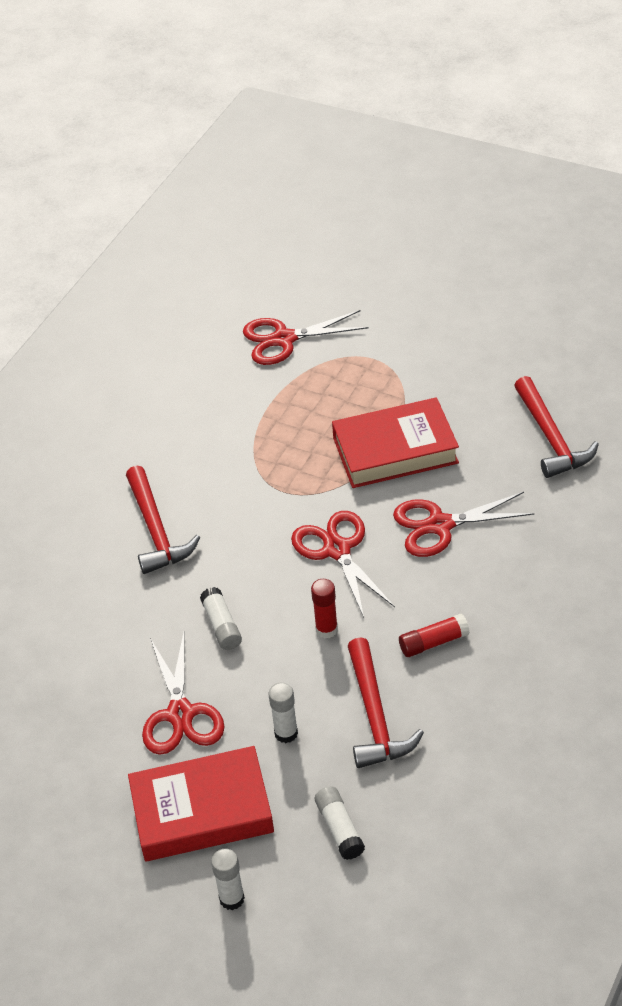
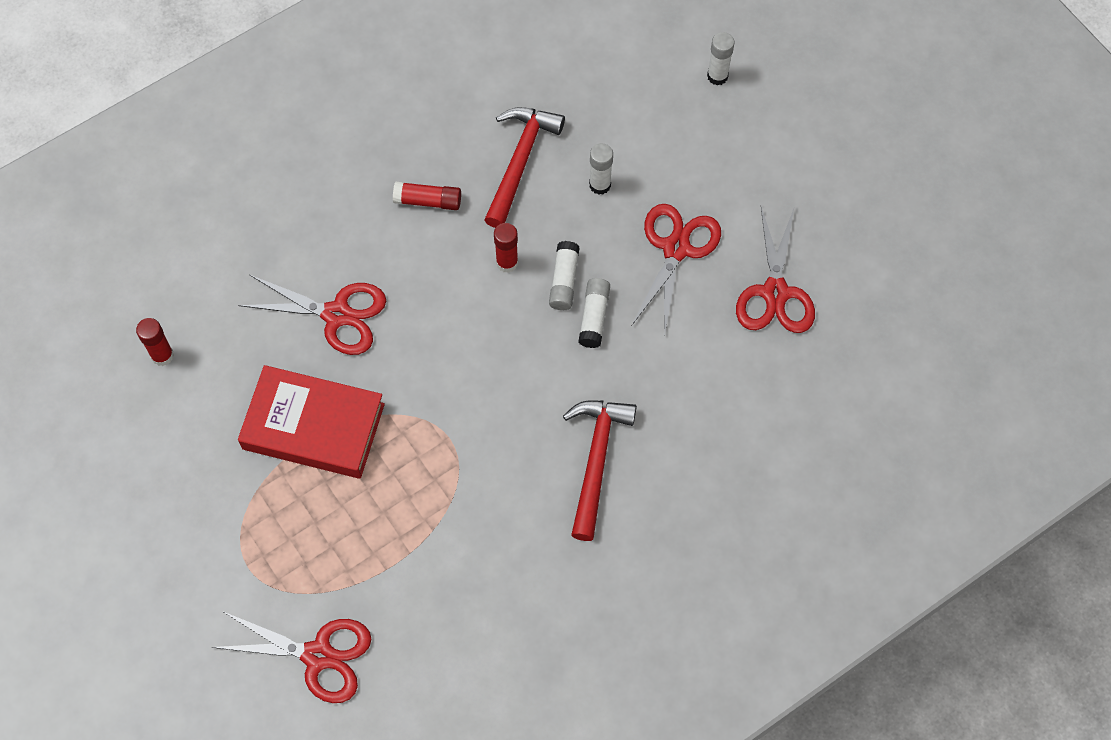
camera: 155 degrees left, 20 degrees up
(202, 811) = (703, 155): red book -> none
(337, 549) = (444, 341): red scissors -> red scissors (775, 293)
(339, 828) = (606, 86): white glue stick -> white glue stick (564, 281)
(551, 437) = (162, 355): red hammer -> red glue stick

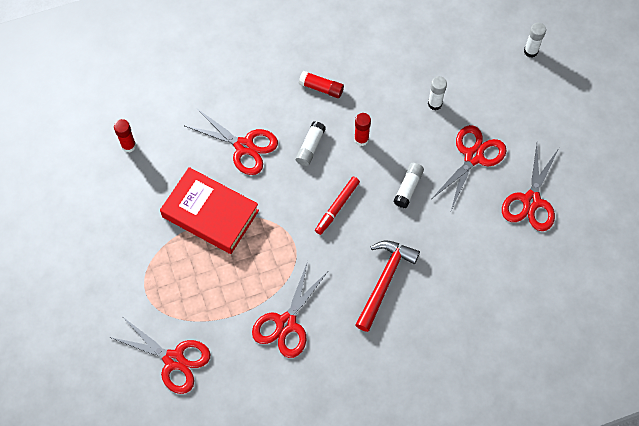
camera: 15 degrees right, 0 degrees up
(469, 559) = (286, 323): none -> red scissors
(498, 371) = (337, 207): none -> red marker
(519, 162) = (386, 77): red hammer -> none
(564, 281) = (395, 160): white glue stick -> white glue stick (310, 147)

